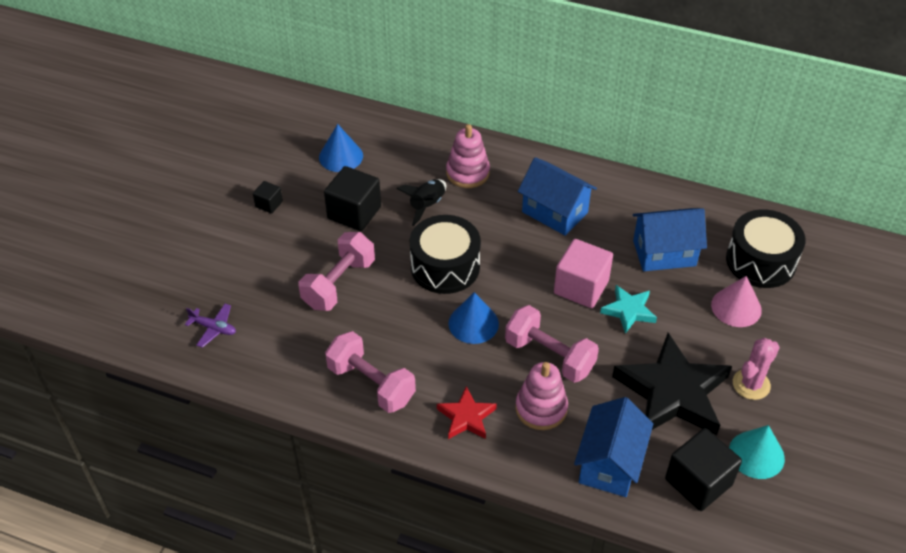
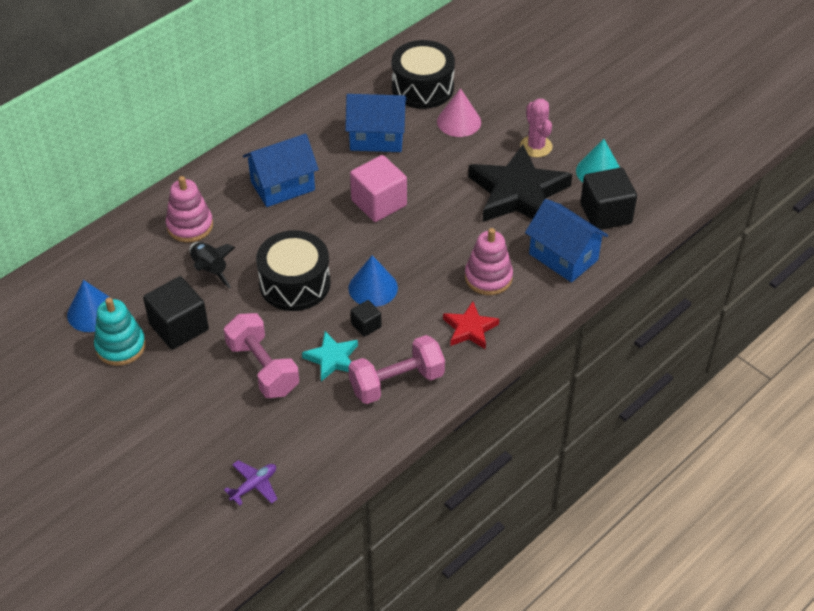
camera: 65 degrees left, 0 degrees up
(269, 204) = (116, 392): black cube -> black cube (366, 325)
(315, 187) = (120, 346): none -> turquoise stacking toy
(549, 356) = (438, 251): pink dumbbell -> none
(628, 311) = (423, 184): turquoise star -> turquoise star (332, 359)
(664, 253) = (376, 138): blue house -> blue house turned 75 degrees clockwise

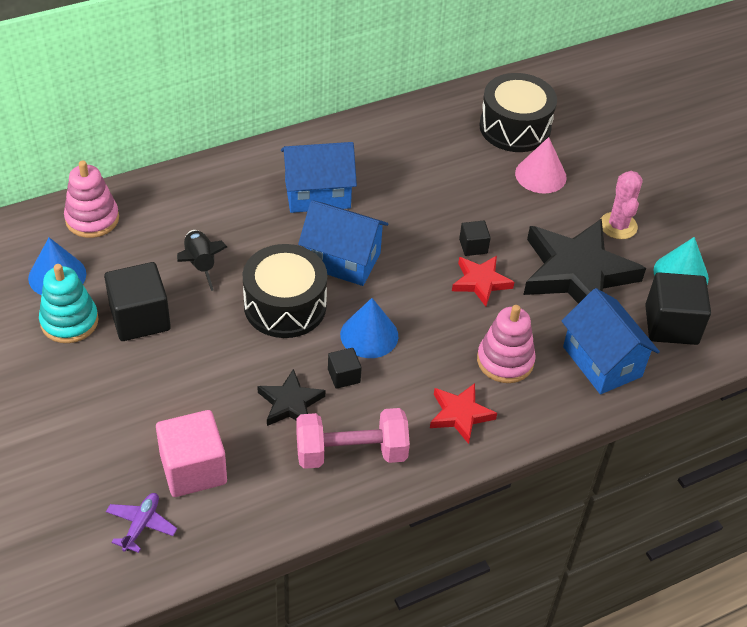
camera: 15 degrees right, 0 degrees up
(190, 226) = (200, 211): pink stacking toy -> pink stacking toy (92, 219)
(254, 486) = (141, 525): purple plane -> purple plane turned 45 degrees counterclockwise
(263, 368) = (209, 391): pink dumbbell -> none
(332, 359) = (290, 403): turquoise star -> black star
(376, 138) = (442, 169): blue house -> blue house (342, 260)
(379, 203) = (415, 241): pink cube -> pink cube (193, 469)
(427, 194) = (473, 246): none -> black cube
(445, 221) = (480, 282): none -> red star

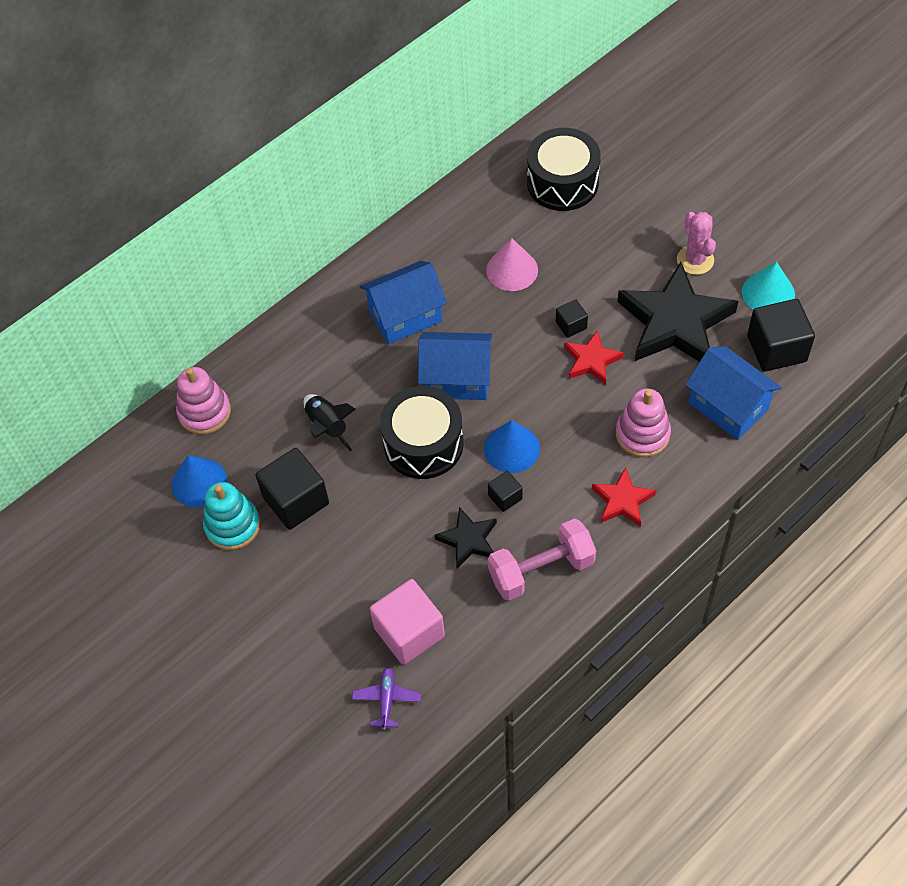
camera: 10 degrees left, 10 degrees up
(540, 175) = (605, 228): pink cone -> pink cone (512, 270)

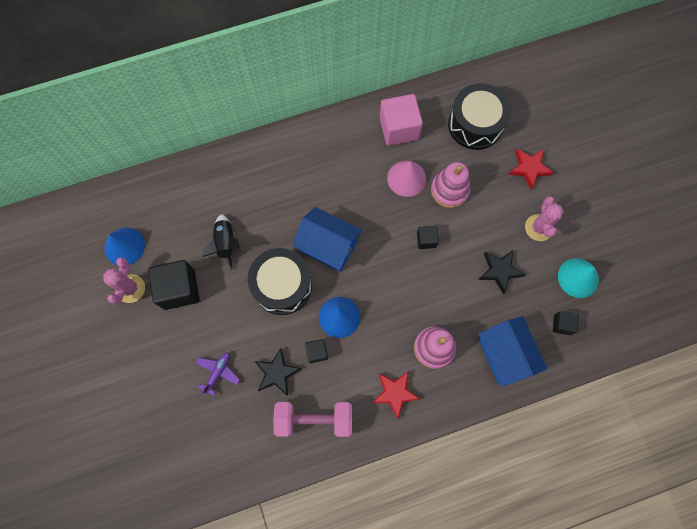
camera: 20 degrees right, 15 degrees up
(204, 412) = (152, 195): pink stacking toy -> pink stacking toy (449, 190)
(232, 525) = (130, 288): turquoise stacking toy -> pink cactus
(386, 700) = (167, 466): purple plane -> purple plane (218, 372)
(405, 316) = (317, 182): blue house -> none
(409, 632) = (205, 423): pink cube -> pink cube (399, 128)
(591, 360) = (427, 274): red star -> red star (529, 168)
(675, 322) = (500, 271): black star -> black star, size x0.50
(776, 348) = (562, 324): black cube -> black cube, size x0.51

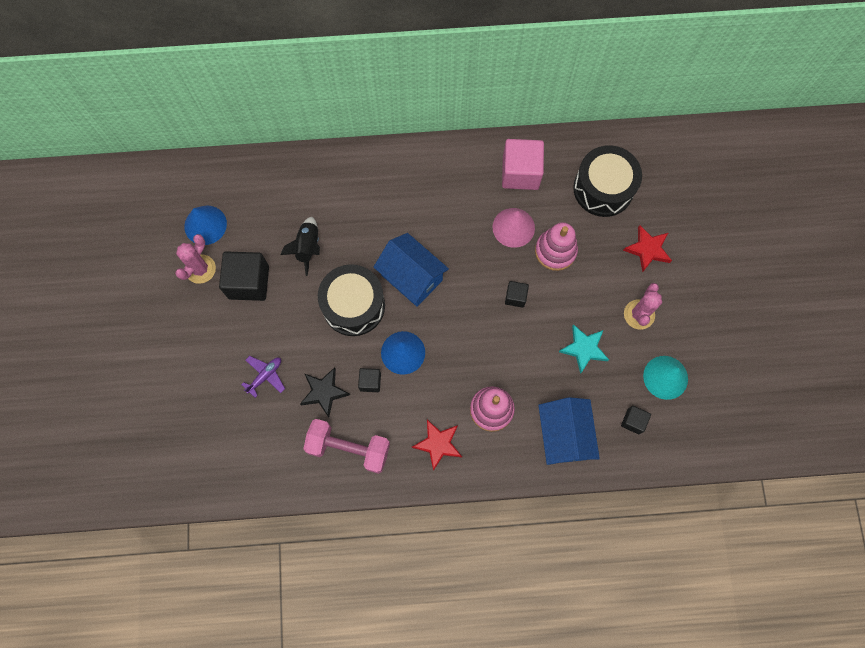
camera: 15 degrees right, 0 degrees up
(500, 271) = (584, 349): black star -> turquoise star

